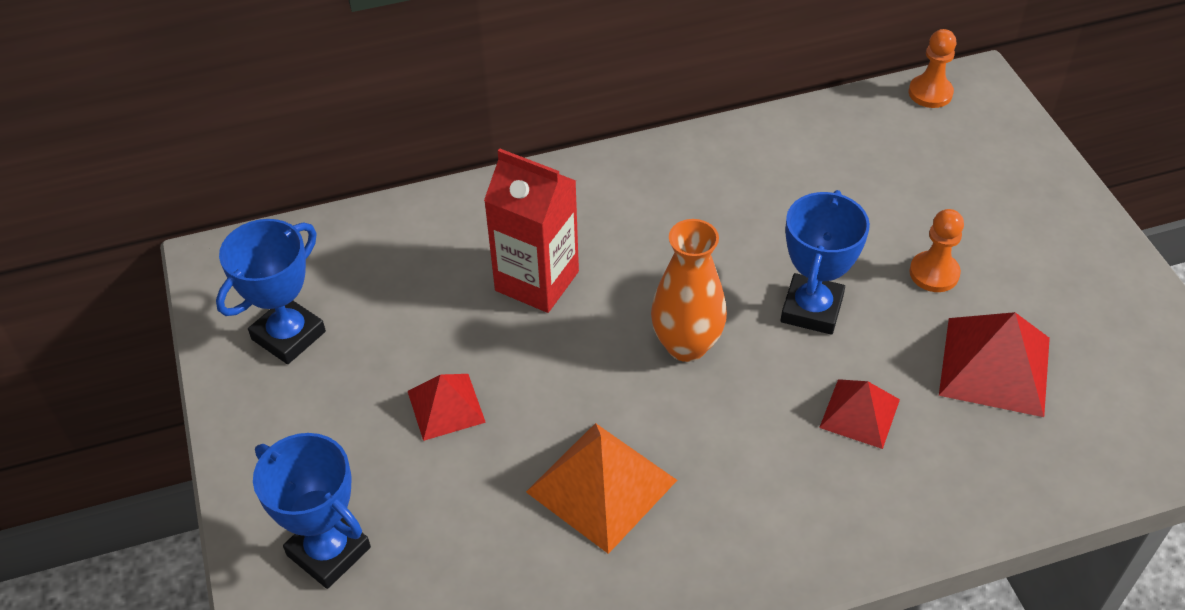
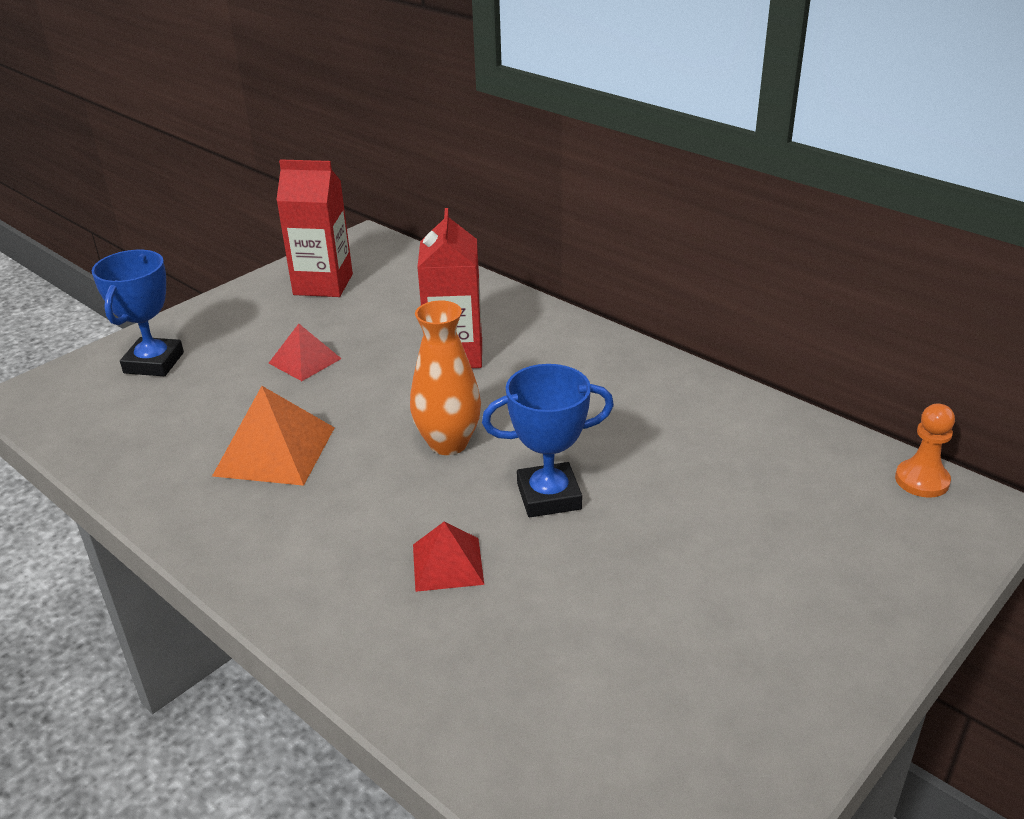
camera: 60 degrees right, 15 degrees down
(288, 335) = (323, 284): blue trophy -> red carton
(934, 273) = (668, 558): orange pawn -> none
(994, 366) = (581, 639): red pyramid -> none

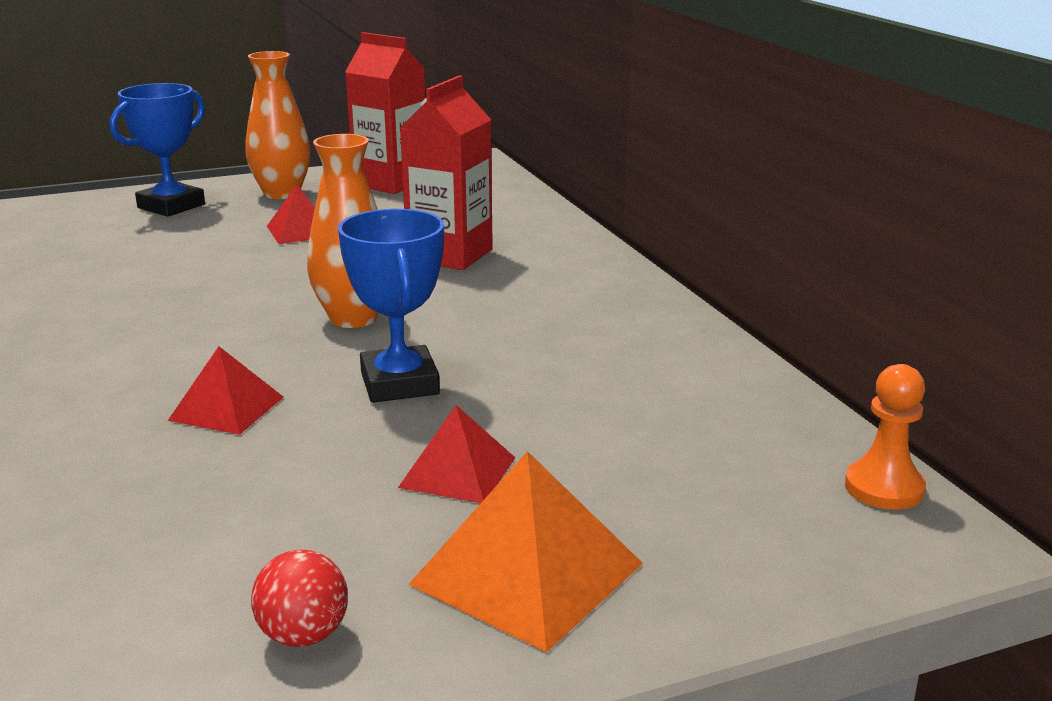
camera: 25 degrees right, 10 degrees down
(240, 321) = (282, 193): none -> orange vase
(275, 451) = (187, 286): orange pyramid -> orange pyramid (527, 574)
(549, 496) = (399, 383): blue trophy -> blue trophy turned 60 degrees clockwise
(667, 562) = (457, 472): none -> red pyramid
(706, 730) = (304, 635): none -> red ball

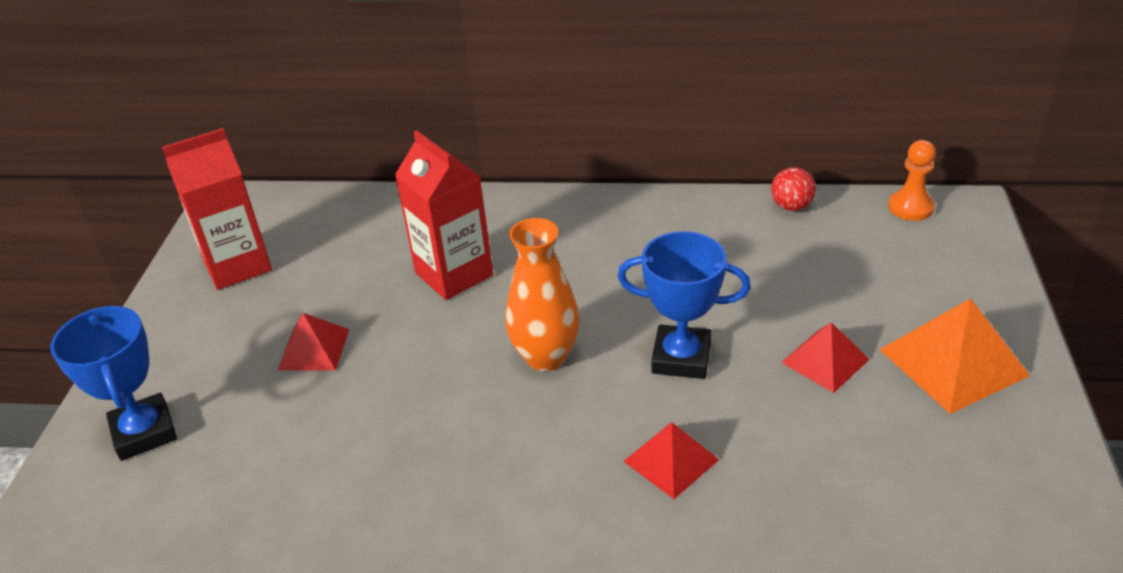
camera: 60 degrees left, 15 degrees up
(282, 193) = (191, 343): orange vase -> none
(304, 635) = (991, 470): red ball -> red ball (791, 206)

